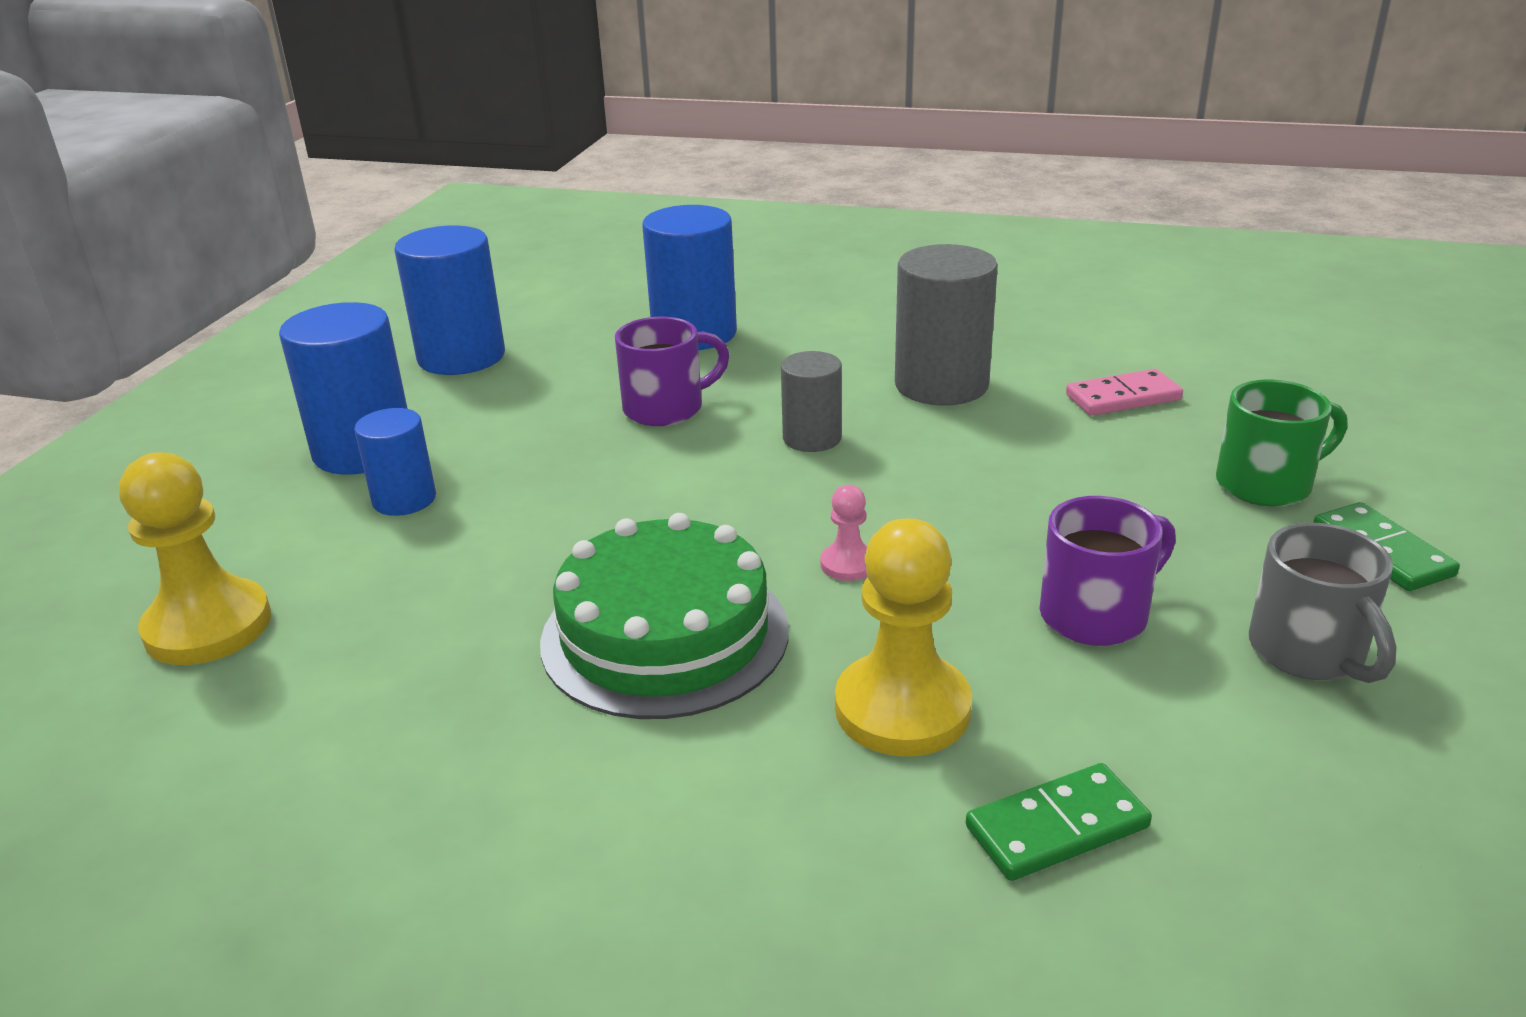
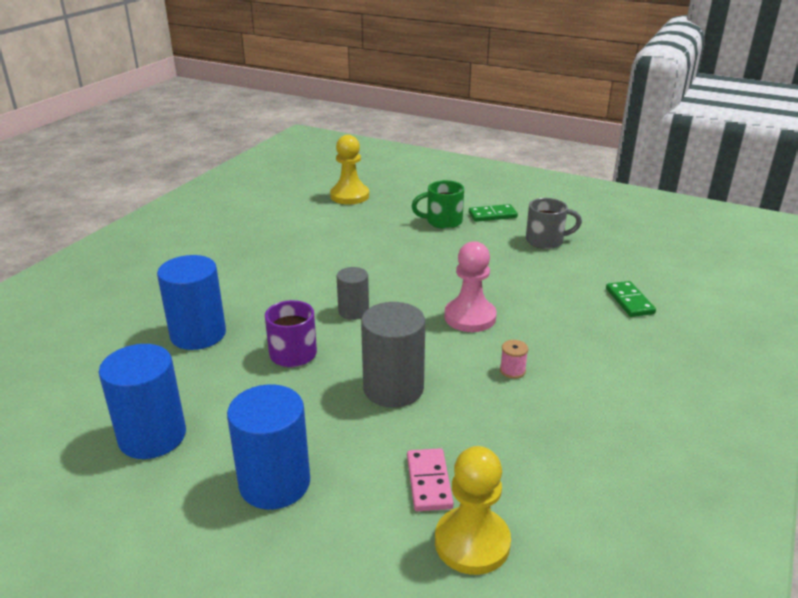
camera: 80 degrees left, 0 degrees up
(404, 499) = (352, 460): blue cylinder -> none
(665, 635) = (512, 370): green cake -> pink spool
(848, 564) = (470, 317): pink pawn -> pink pawn, size x2.06
(902, 709) = (568, 319): yellow pawn -> yellow pawn (349, 196)
(941, 385) = (320, 269): grey cylinder -> grey cylinder (393, 388)
(1097, 615) = (518, 271): purple mug -> none
(1123, 397) = (360, 232): pink domino -> pink domino (429, 482)
(1266, 484) = (442, 222): green mug -> green mug turned 90 degrees counterclockwise

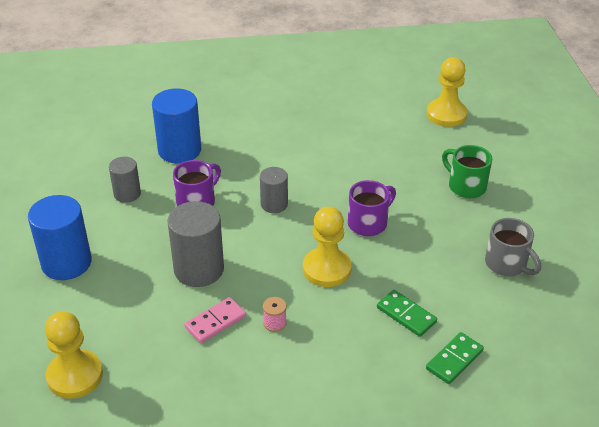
camera: 55 degrees right, 10 degrees up
(152, 436) = (69, 191): blue cylinder -> none
(217, 394) = (127, 194): none -> grey cylinder
(429, 482) = (116, 331): pink domino -> pink domino (215, 322)
(435, 276) = (368, 223): none -> purple mug
(470, 317) = (326, 269): pink pawn -> yellow pawn
(492, 215) = (516, 210): green domino -> green domino (406, 315)

